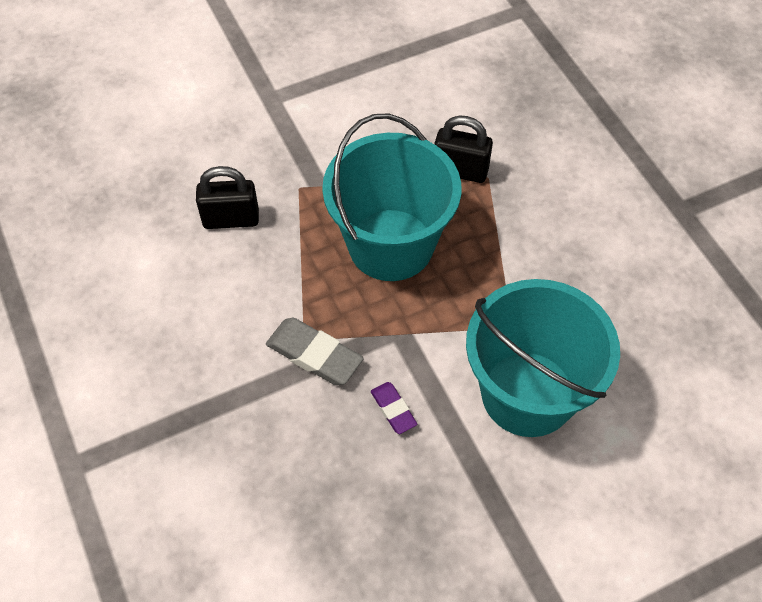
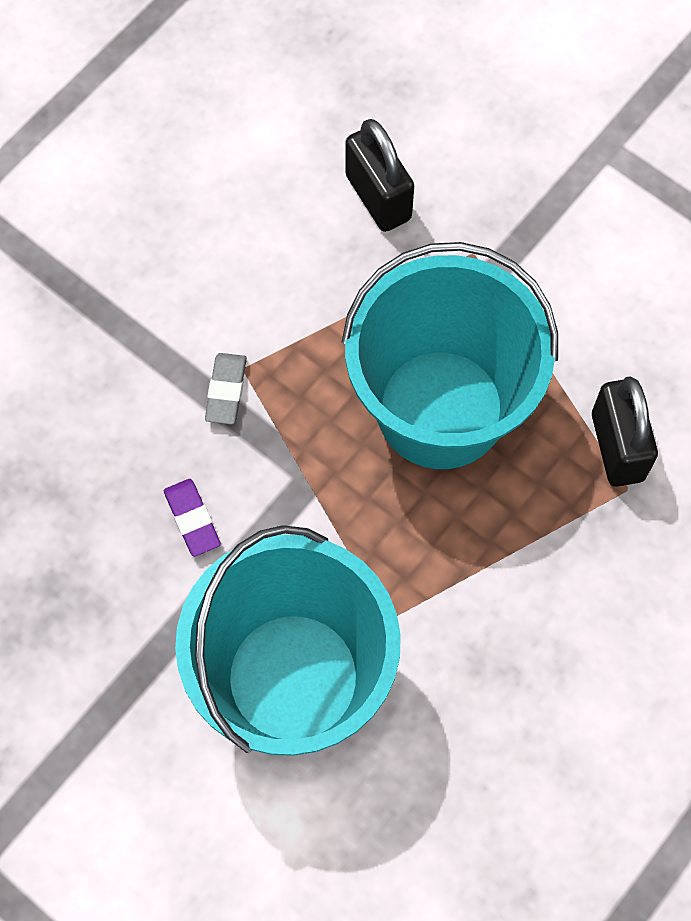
camera: 65 degrees right, 10 degrees up
(314, 355) = (226, 391): grey eraser -> grey eraser, size x0.59
(393, 409) = (192, 519): purple eraser -> purple eraser turned 60 degrees counterclockwise

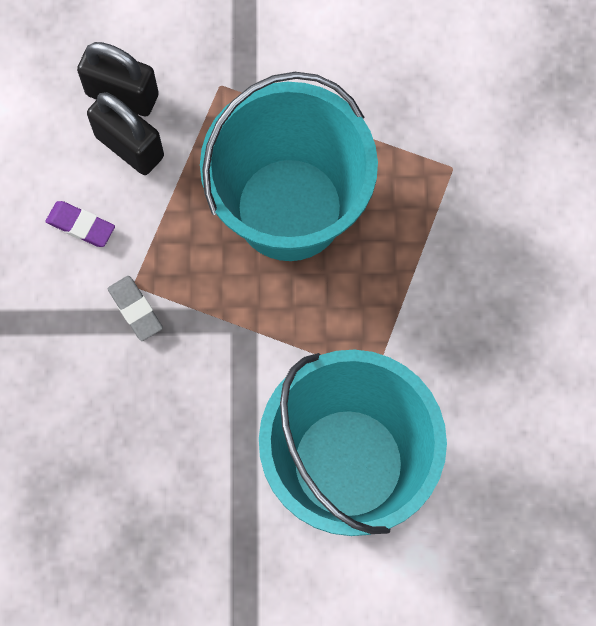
camera: 40 degrees left, 5 degrees up
(192, 519) = (189, 414): purple eraser -> purple eraser (81, 225)
(617, 447) = (423, 145): black padlock -> black padlock (129, 146)

